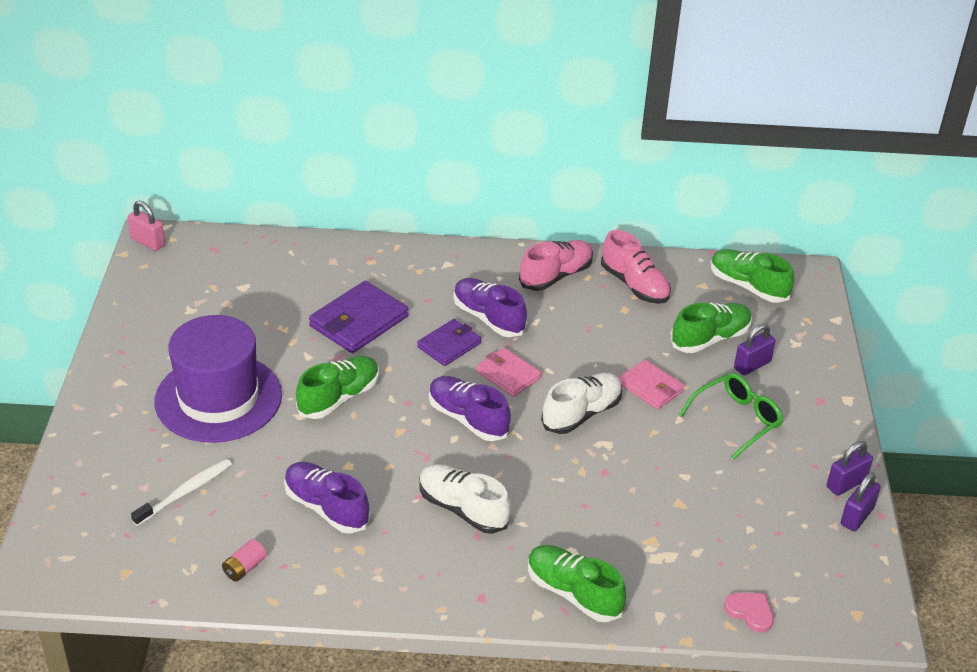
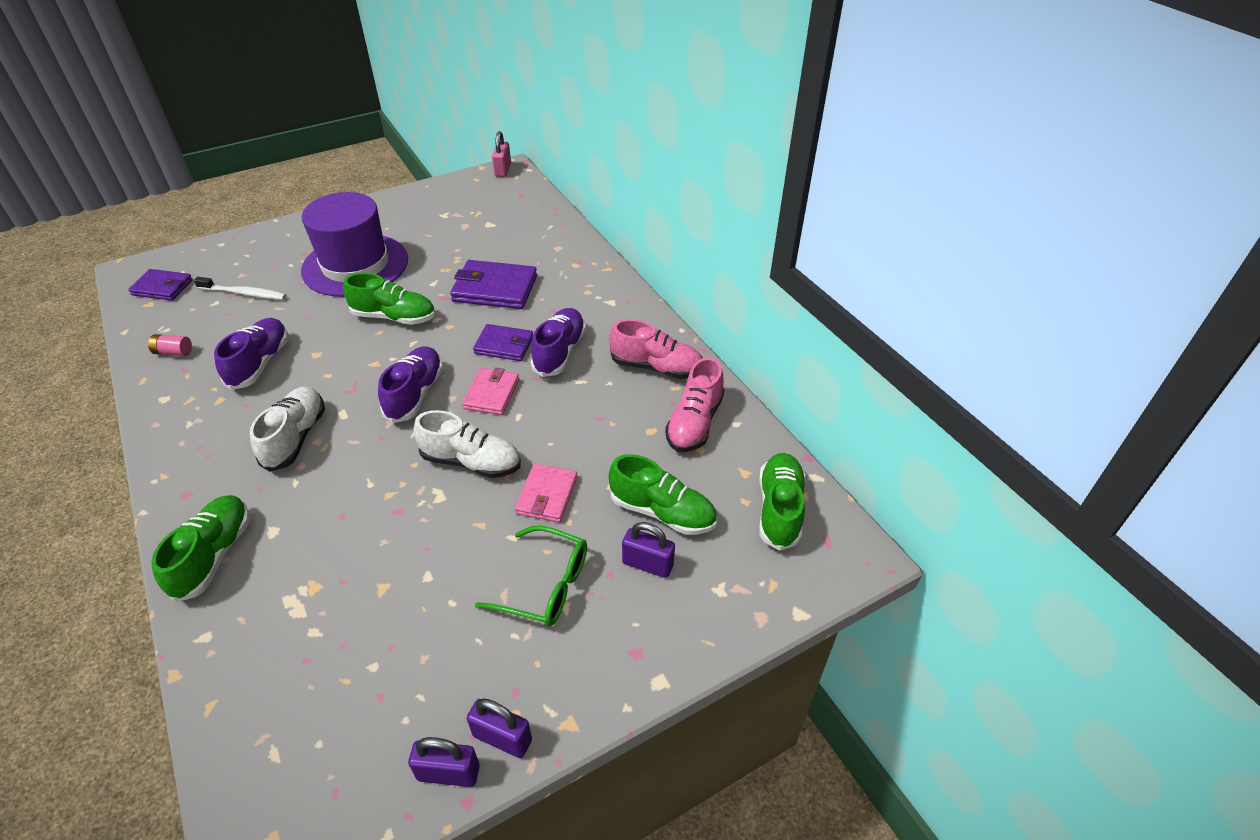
camera: 60 degrees right, 5 degrees up
(102, 555) = (162, 287): none -> purple wallet
(750, 612) = (236, 719): pink heart -> none

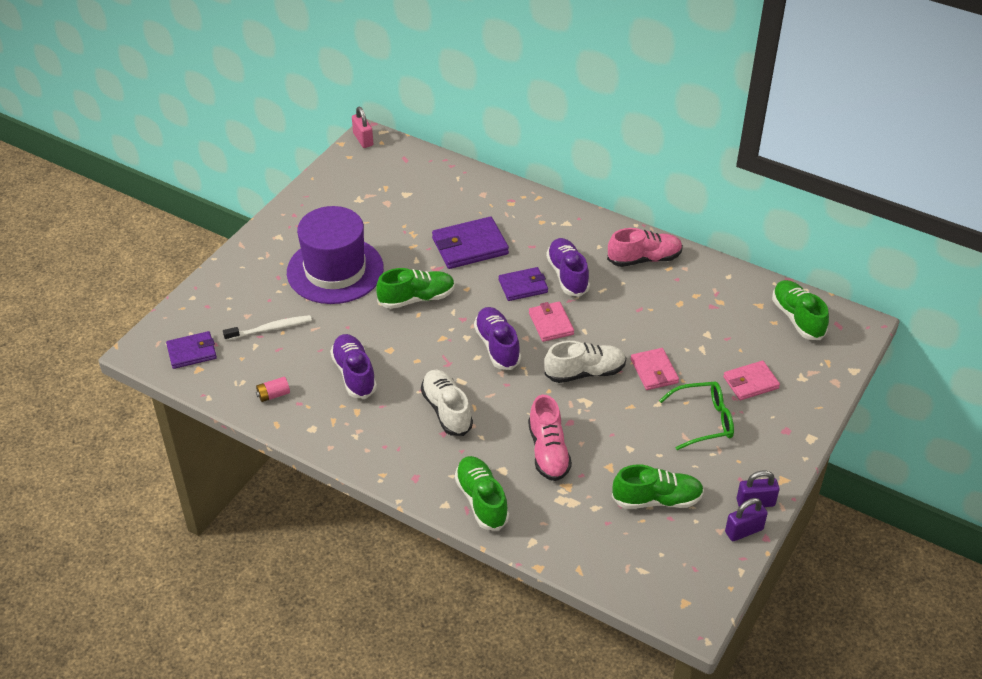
camera: 30 degrees left, 0 degrees up
(647, 564) = (750, 382): purple padlock -> pink wallet
(662, 512) = (732, 350): green shoe -> green shoe (657, 500)
(694, 423) = (702, 286): pink shoe -> pink shoe (548, 451)

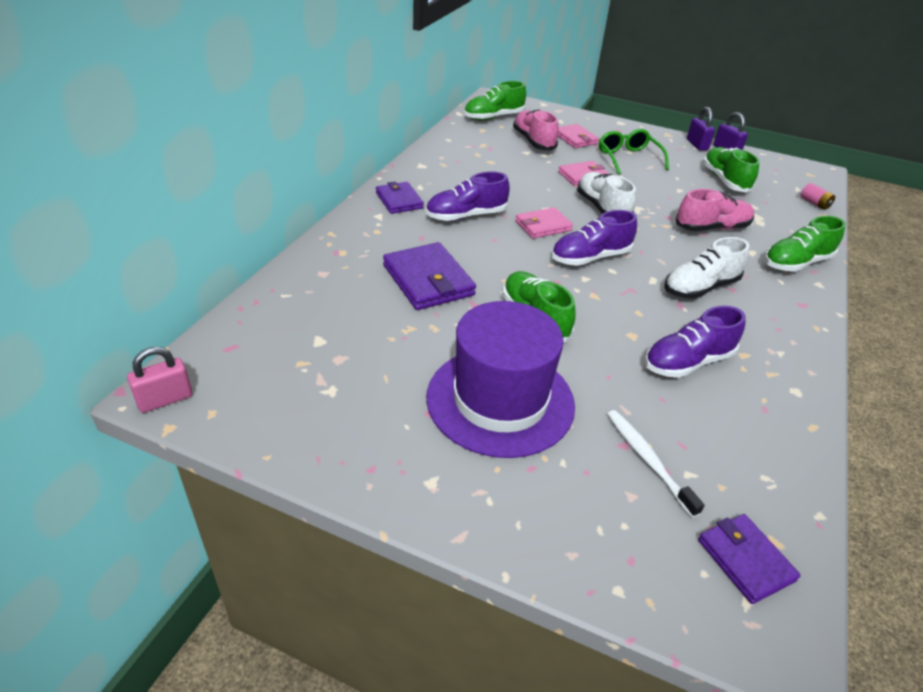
camera: 100 degrees left, 5 degrees down
(273, 395) = (768, 437): pink battery -> pink battery (814, 203)
(523, 286) = (491, 242): purple wallet -> purple wallet (399, 200)
(644, 259) = (432, 175): pink shoe -> pink shoe (533, 141)

